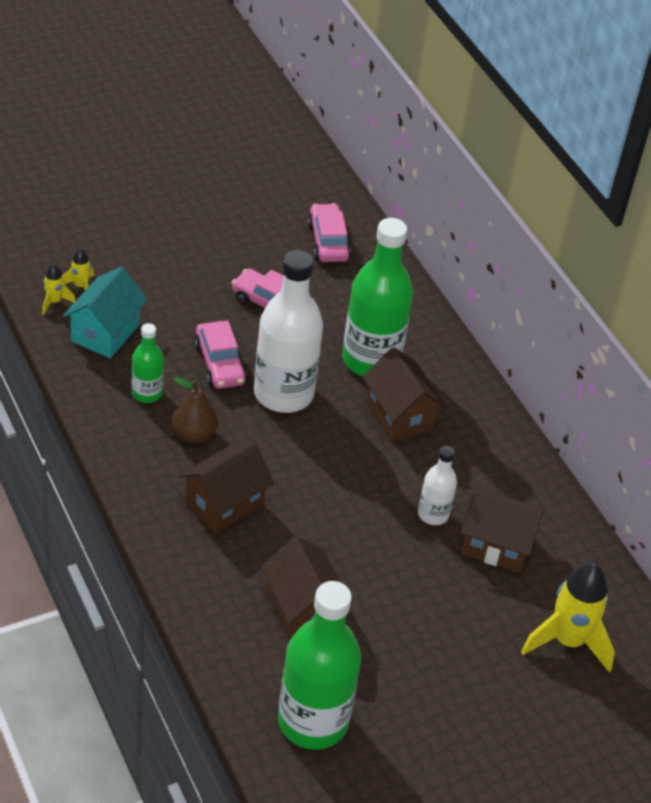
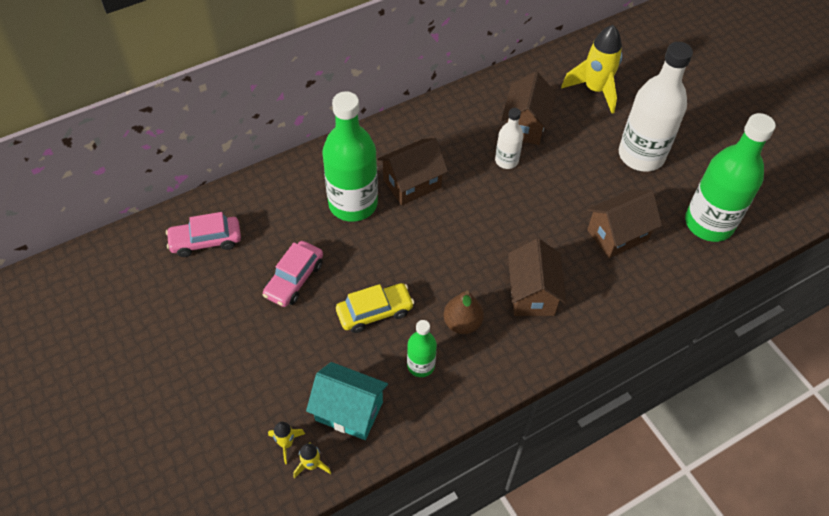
camera: 90 degrees left, 10 degrees up
(219, 363) = (374, 312): pink car -> yellow car
(224, 504) = (532, 294): brown house -> brown house turned 45 degrees clockwise
(283, 394) = (402, 262): white bottle -> white bottle (641, 155)

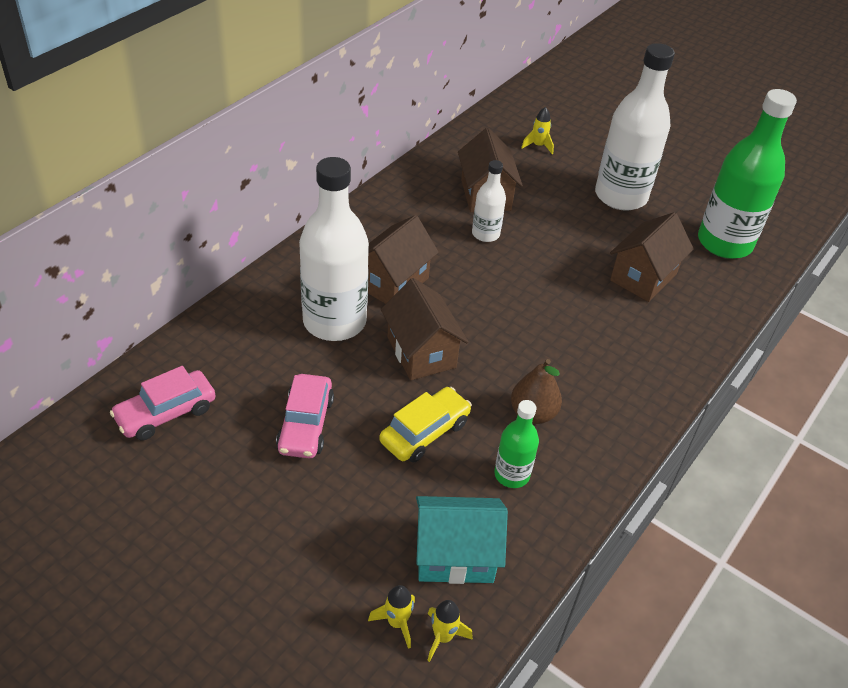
camera: 25 degrees left, 10 degrees down
(353, 204) = (334, 321): green bottle -> white bottle
(532, 294) = (591, 360): brown house -> brown house (421, 352)
(595, 90) = (538, 146): yellow rocket -> yellow rocket, size x0.47

